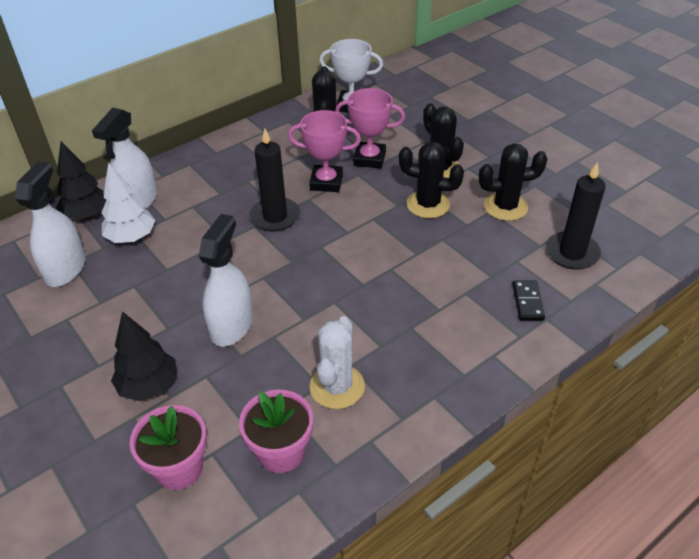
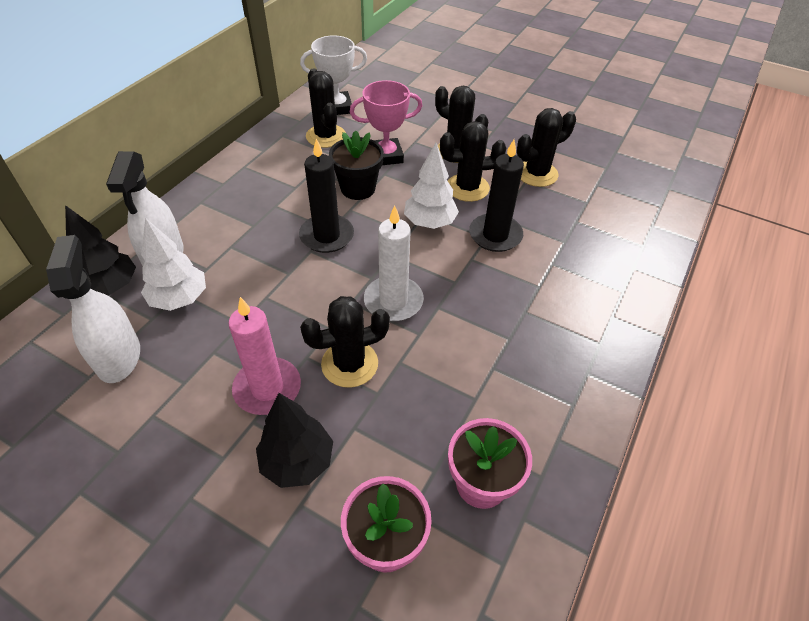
camera: 25 degrees left, 5 degrees up
(158, 325) = (267, 388): none -> pink candle
(232, 326) = (349, 364): white spray bottle -> black cactus
(298, 286) = (393, 301): none -> white candle
(326, 182) = (358, 188): pink trophy -> black flower pot
(337, 386) = (494, 394): white cactus -> none
(372, 227) = (429, 222): none -> white tree
(527, 302) = (610, 257): black domino -> none
(572, 253) = (617, 202): black candle -> black candle (495, 235)

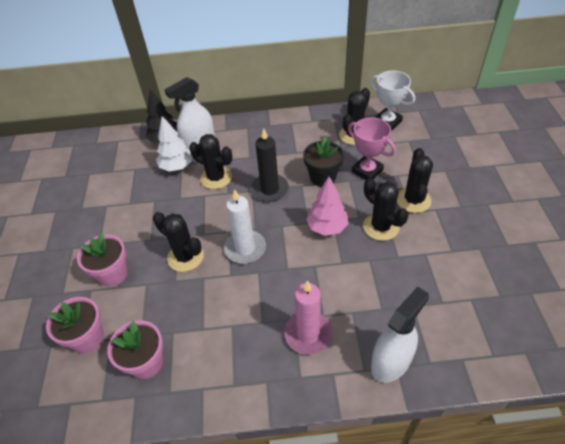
camera: 60 degrees right, 0 degrees up
(118, 357) = (129, 172): white spray bottle -> white spray bottle (391, 361)
(267, 388) = (147, 234): pink candle -> pink candle (308, 334)
(297, 461) = (112, 274): black tree -> pink flower pot
(429, 222) = (327, 227): white tree -> pink tree
(495, 235) = (349, 266): black candle -> none
(536, 174) = (440, 256): black cactus -> black cactus (216, 178)

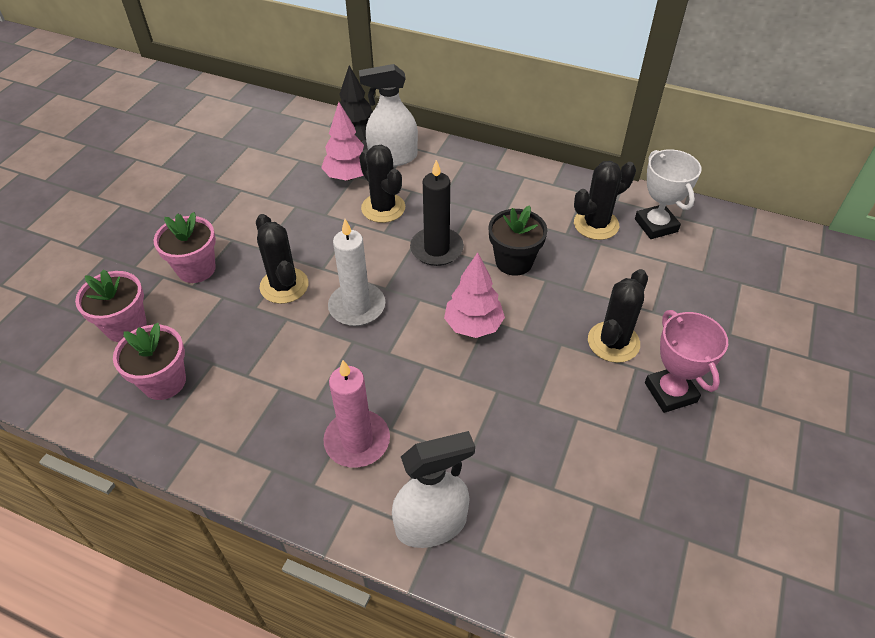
camera: 25 degrees right, 0 degrees up
(177, 166) = (348, 176): white tree -> pink tree
(367, 171) = (579, 278): pink trophy -> pink trophy (670, 392)
(381, 227) = (543, 356): black cactus -> none

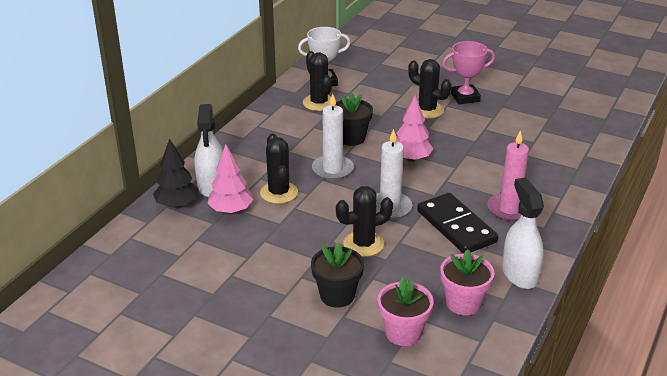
camera: 85 degrees left, 15 degrees down
(196, 269) = (337, 295): pink flower pot -> black flower pot
(316, 376) = (456, 226): none -> black domino
(383, 208) = (279, 193): black cactus -> black cactus turned 75 degrees counterclockwise
(431, 524) = (564, 183): white spray bottle -> white spray bottle (519, 274)
(436, 249) = (332, 169): black candle -> white candle

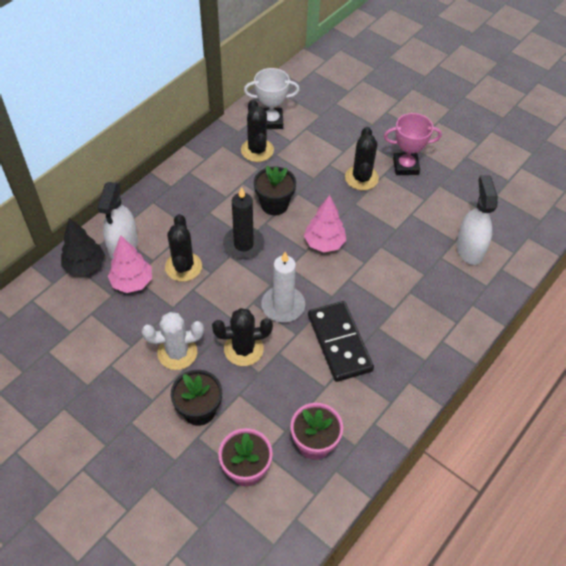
camera: 10 degrees right, 20 degrees up
(297, 256) = (177, 352): none -> white cactus
(332, 169) = (243, 244): white candle -> black candle
(427, 110) = (361, 178): black cactus -> black cactus turned 45 degrees clockwise
(509, 209) = (399, 329): pink candle -> none
(519, 274) = (380, 417): white spray bottle -> white spray bottle (469, 249)

